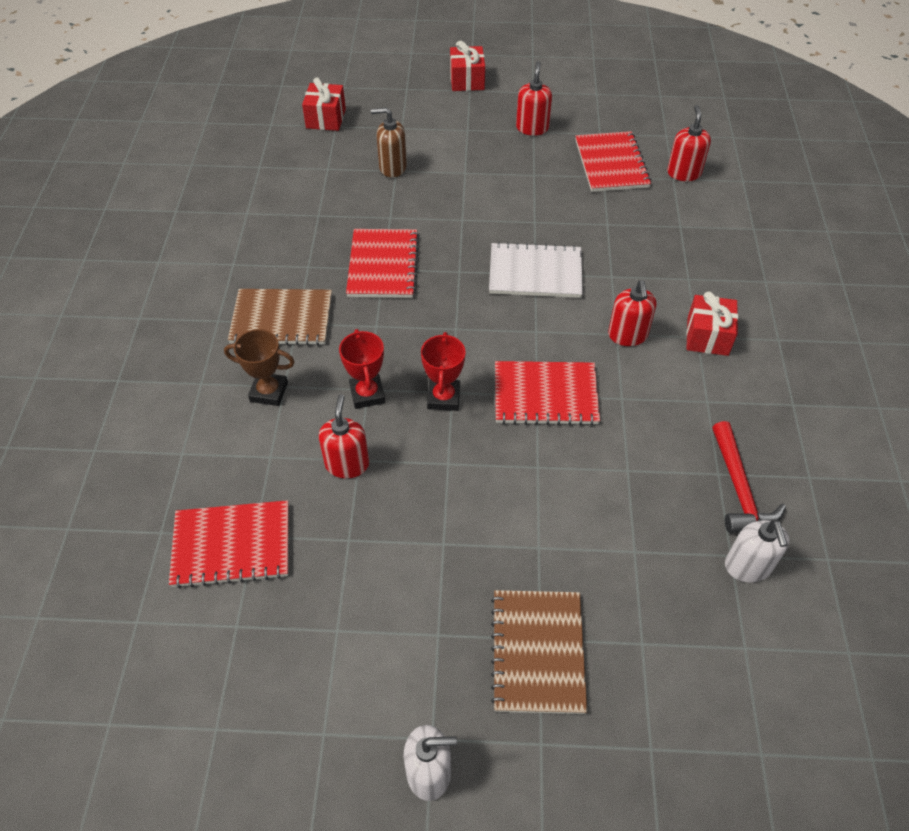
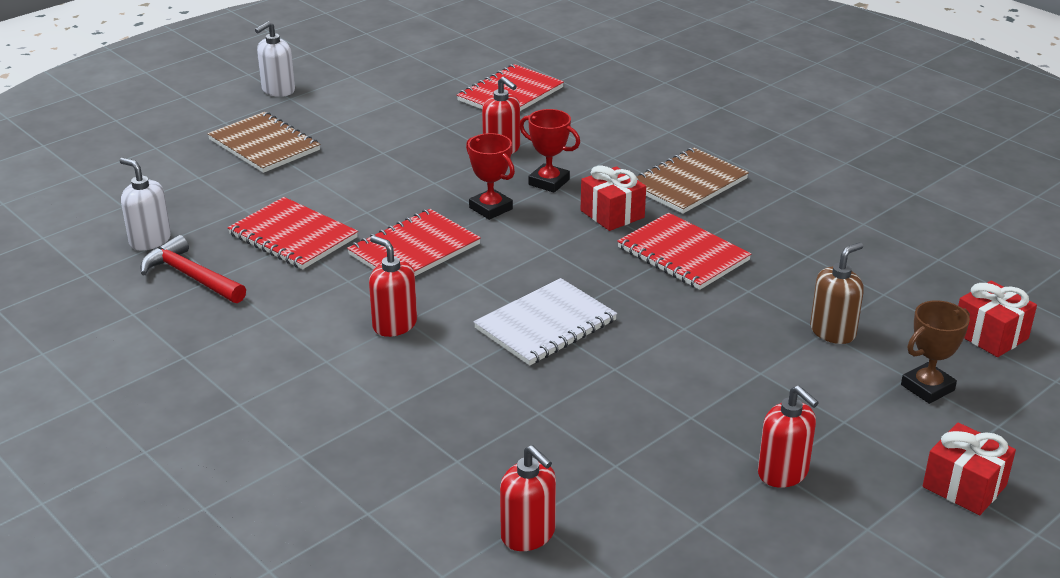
camera: 135 degrees right, 20 degrees down
(269, 392) = (616, 150): brown trophy -> brown trophy (927, 387)
(611, 164) = (628, 488): red notebook -> red notebook (293, 236)
(707, 336) = (316, 366): red gift -> red gift (612, 214)

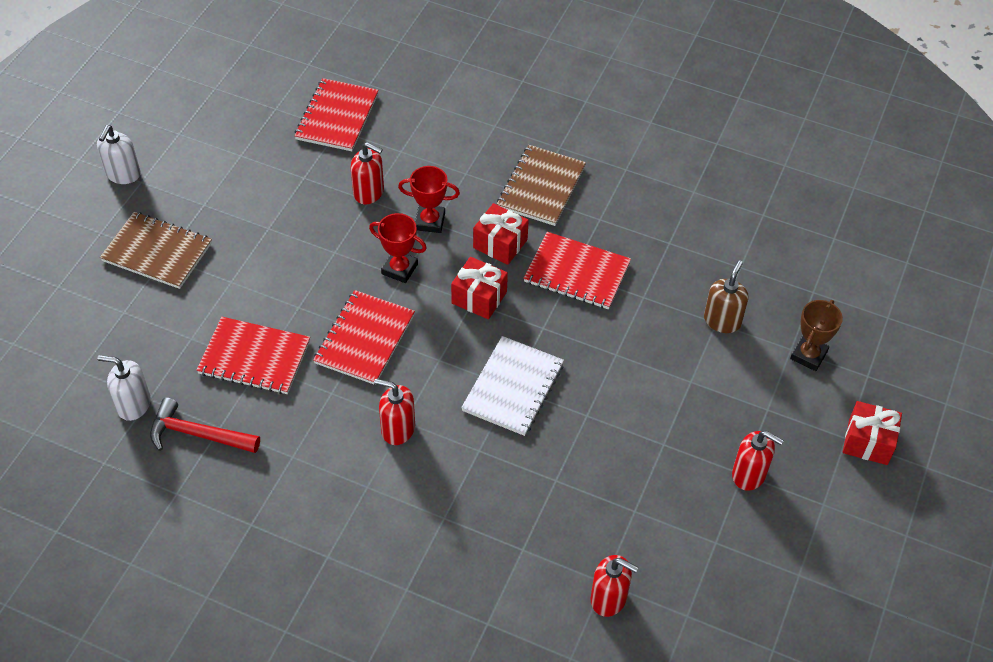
camera: 25 degrees left, 20 degrees up
(990, 335) = (829, 286): red gift -> red gift (479, 297)

